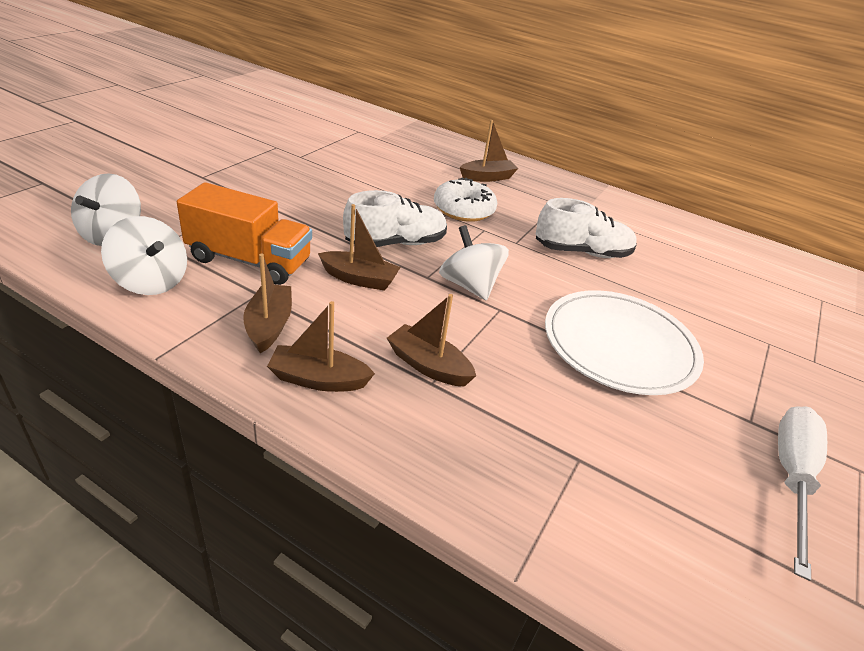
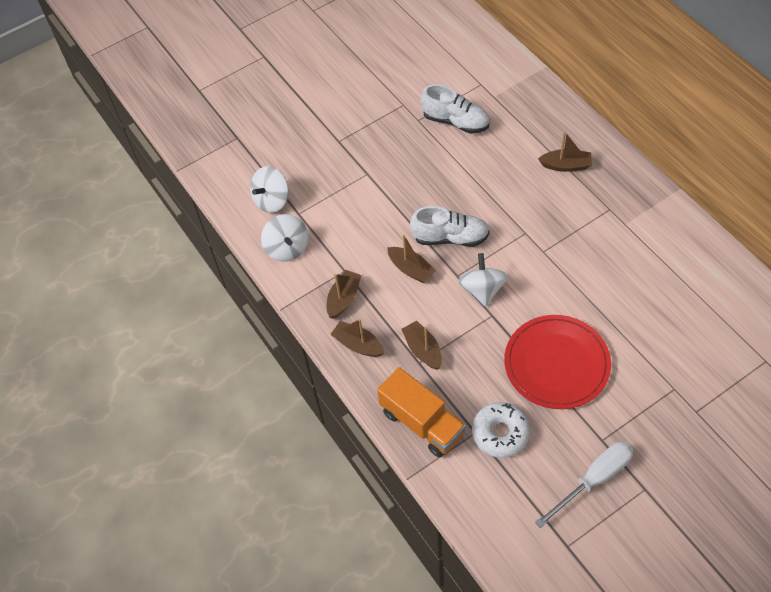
camera: 35 degrees right, 20 degrees up
(249, 261) = (347, 239): orange truck -> orange truck (422, 422)
(463, 209) = (521, 206): white donut -> white donut (500, 433)
(582, 252) = (591, 271): white shoe -> white shoe (455, 121)
(619, 345) = (556, 364): white plate -> red plate

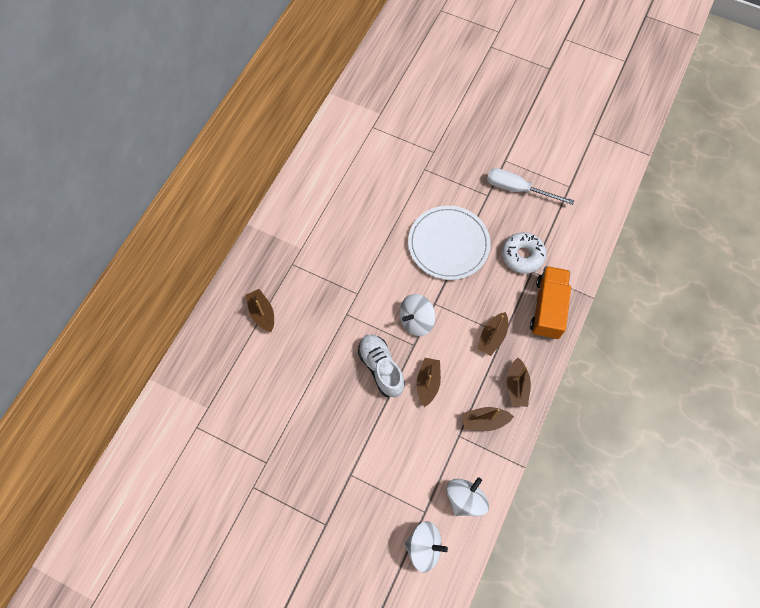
camera: 125 degrees left, 10 degrees up
(455, 121) = (253, 427): white shoe -> none
(556, 364) = (448, 244): red plate -> white plate

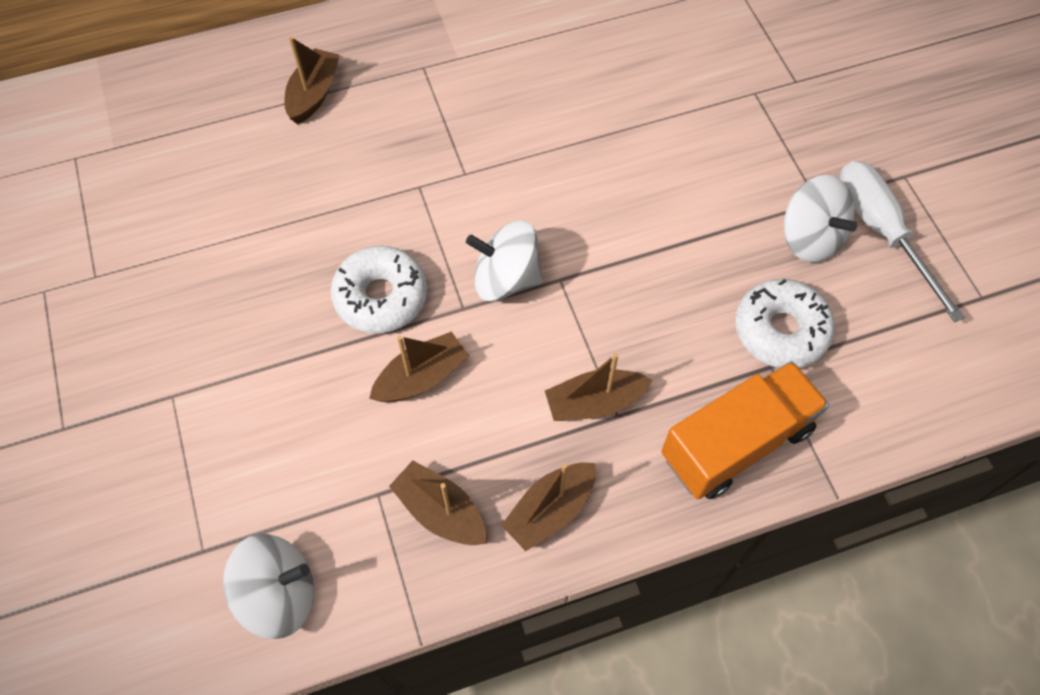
camera: 45 degrees right, 5 degrees down
(381, 368) = (381, 297): white shoe -> white donut
(424, 547) = (142, 599): white spinning top -> white spinning top (809, 238)
(448, 244) = (676, 218): white plate -> none

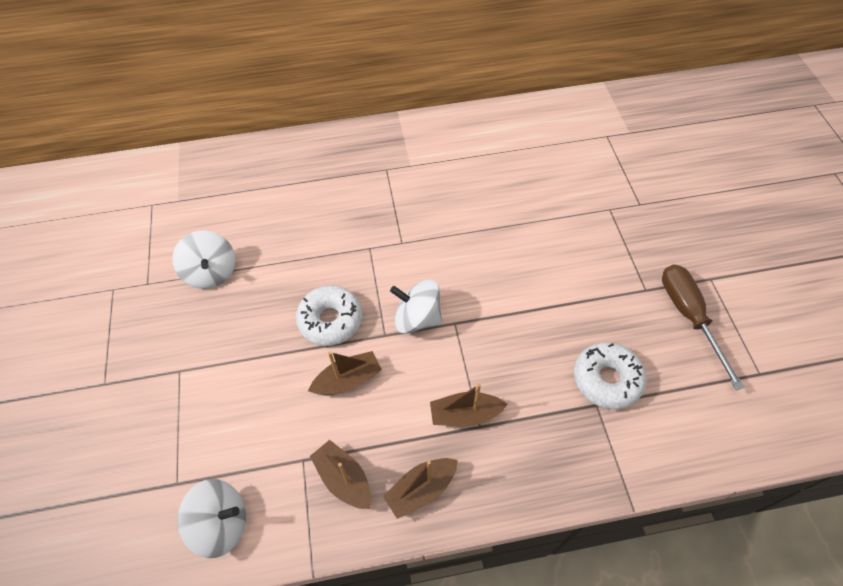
camera: 10 degrees right, 5 degrees down
(314, 94) = (311, 179): brown boat -> none
(736, 443) = (563, 458): orange truck -> none
(809, 238) = (636, 315): white spinning top -> white spinning top (211, 272)
(881, 231) = (689, 316): white screwdriver -> brown screwdriver

